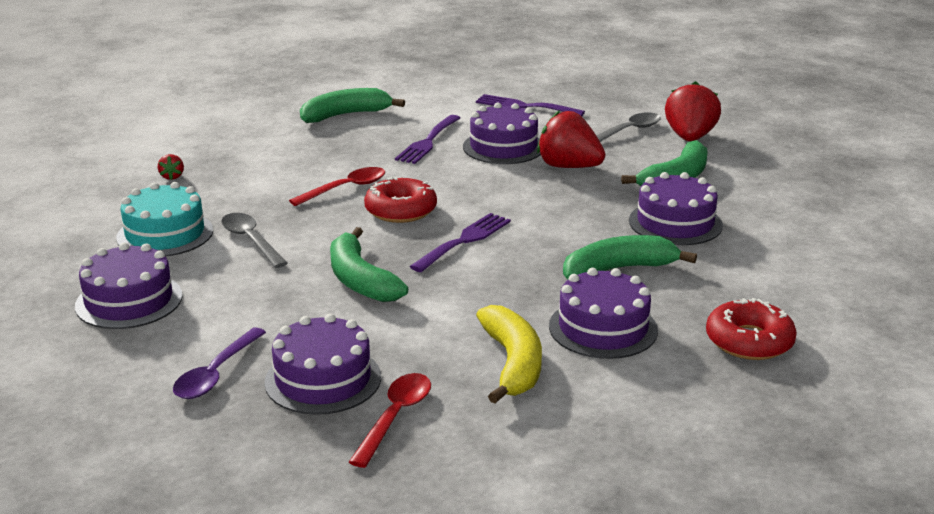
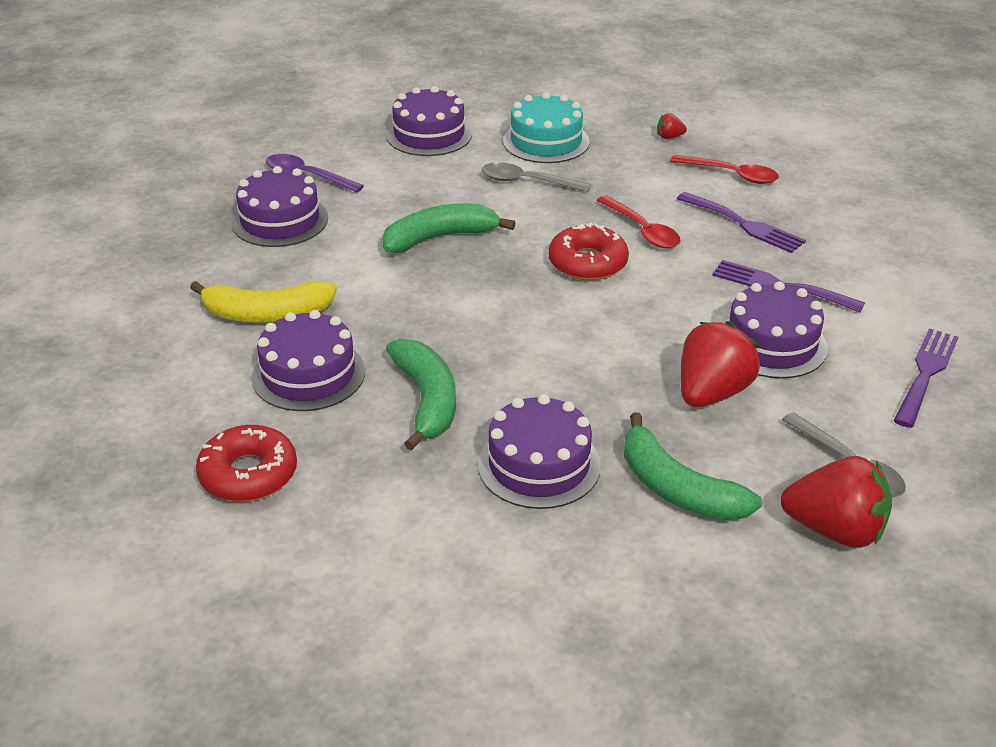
camera: 95 degrees right, 10 degrees up
(251, 241) = (527, 182): grey spoon -> grey spoon turned 135 degrees counterclockwise
(345, 115) = (855, 230): green banana -> none
(395, 417) = (213, 252): red spoon -> red spoon (731, 175)
(464, 241) = (511, 300): purple fork -> purple fork (744, 224)

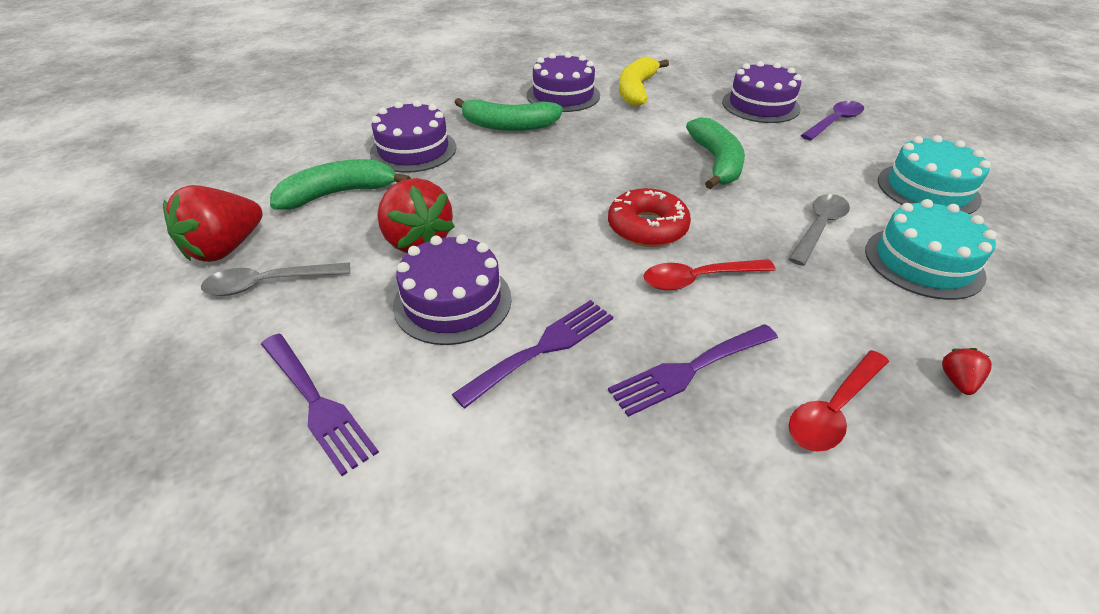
camera: 110 degrees right, 5 degrees up
(248, 474) = (487, 73): red donut -> none
(429, 135) = (927, 189): purple cake -> turquoise cake

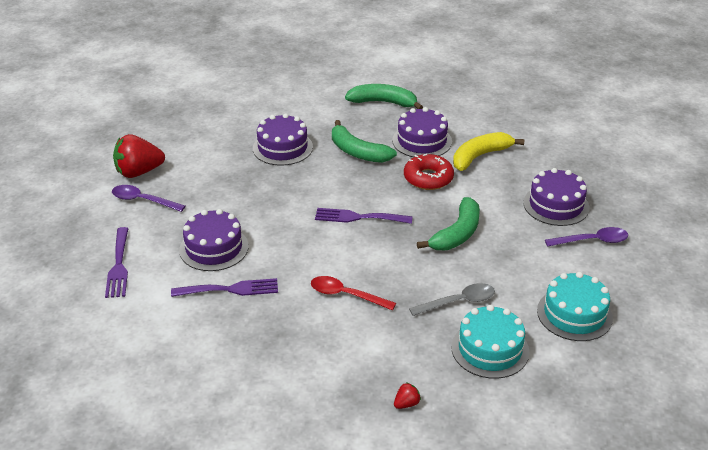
camera: 35 degrees right, 5 degrees down
(269, 284) = (143, 200): grey spoon -> purple spoon
(339, 194) = (216, 162): green banana -> green banana (383, 102)
(417, 241) = (229, 208): red strawberry -> none
(647, 227) = (356, 255): red donut -> red donut (428, 178)
(689, 370) = (284, 332): purple fork -> purple fork (358, 217)
(833, 409) = (326, 381): red spoon -> none

